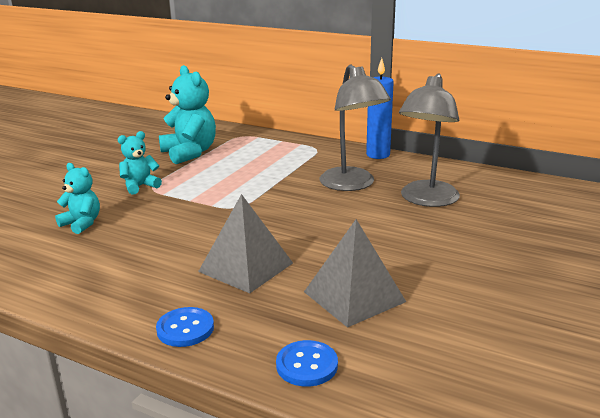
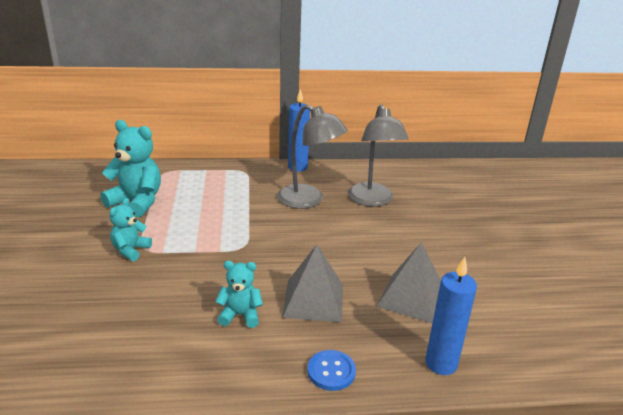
camera: 35 degrees left, 5 degrees up
(82, 224) = (121, 307): turquoise teddy bear -> turquoise teddy bear (240, 315)
(307, 365) = (441, 363): blue button -> blue candle

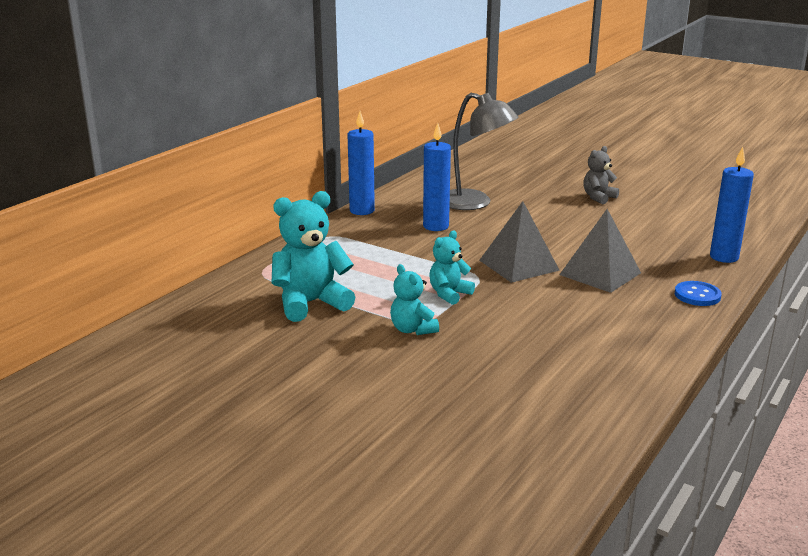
camera: 50 degrees left, 5 degrees down
(240, 315) = (588, 307): turquoise teddy bear -> turquoise teddy bear (449, 294)
(308, 200) = (436, 226): grey lamp -> blue candle
(412, 297) = (637, 239): grey pyramid -> grey pyramid (518, 265)
(471, 249) = (598, 197): none -> grey teddy bear

